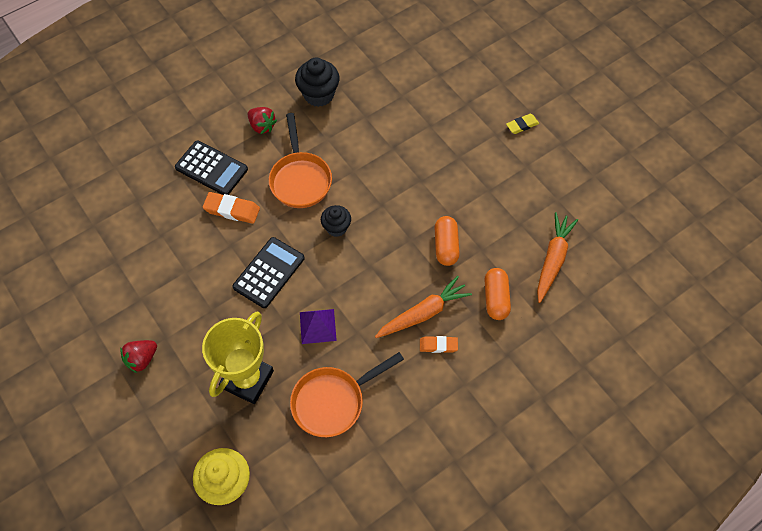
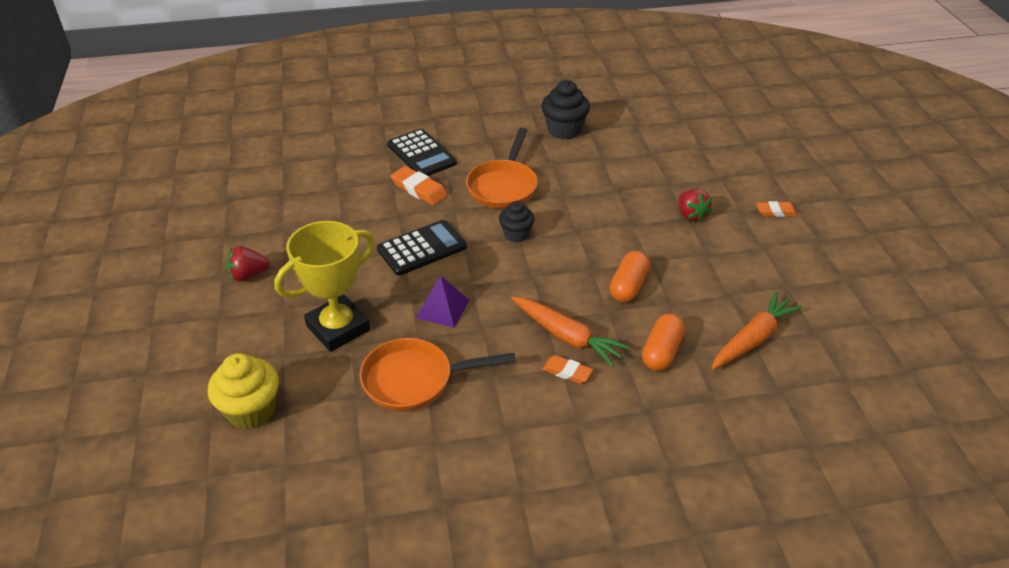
camera: 25 degrees right, 20 degrees down
(262, 126) = (492, 137): red strawberry -> red strawberry (691, 215)
(423, 313) = (567, 337): orange carrot -> orange carrot turned 45 degrees clockwise
(522, 125) = (776, 212): yellow eraser -> orange eraser

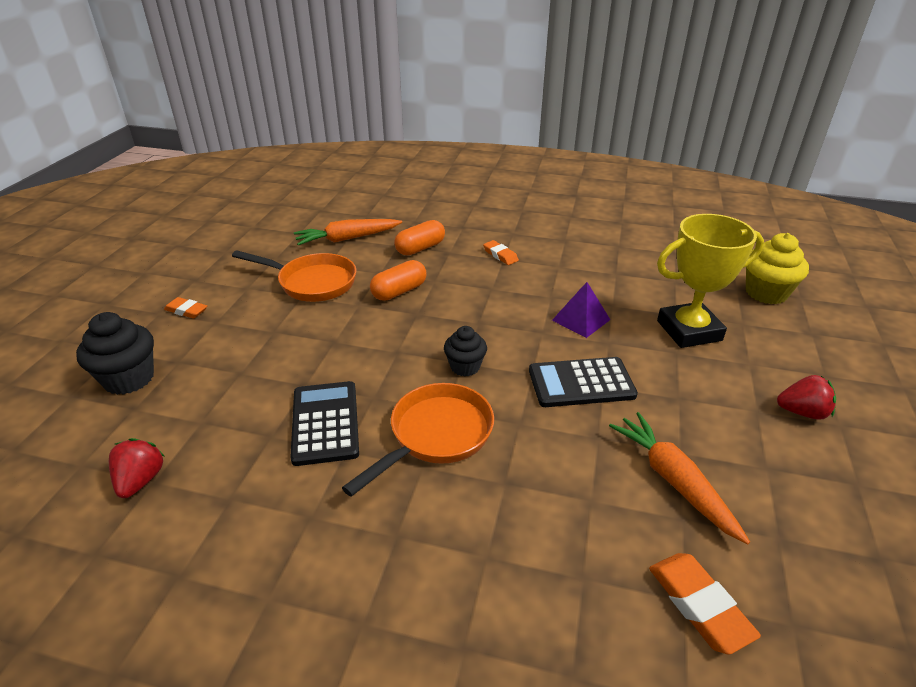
camera: 155 degrees left, 5 degrees down
(415, 380) = (623, 278): orange pan -> orange pan (312, 283)
(419, 189) = (555, 470): orange eraser -> orange eraser (699, 605)
(421, 154) = (526, 546): black calculator -> black calculator (325, 423)
(564, 130) = (265, 512): black cupcake -> black cupcake (129, 379)
(567, 337) = (483, 273): orange carrot -> orange carrot (673, 481)
(691, 215) = (266, 332): red strawberry -> red strawberry (141, 480)

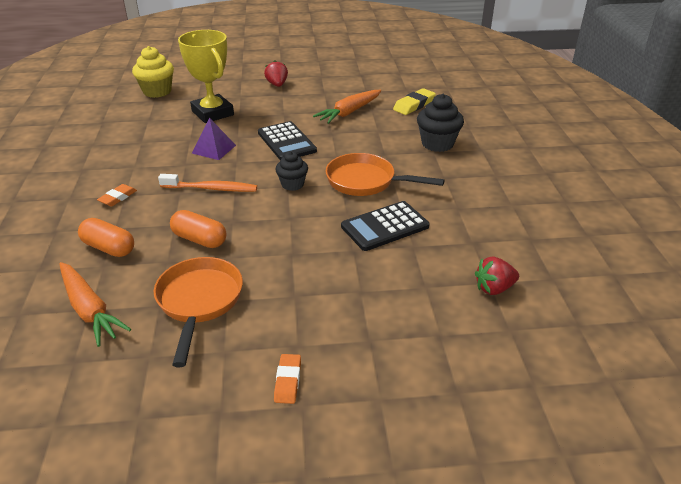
camera: 110 degrees left, 0 degrees up
(129, 379) = (411, 361): black cupcake -> black cupcake (437, 144)
(488, 307) = (210, 188): none -> orange toothbrush
(699, 605) = (414, 105): orange eraser -> yellow eraser

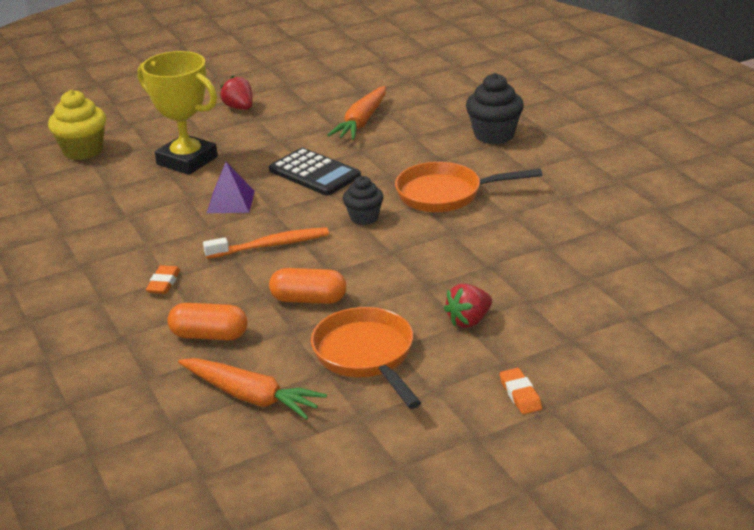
camera: 20 degrees left, 5 degrees down
(385, 226) = (503, 234): black calculator -> none
(414, 105) = (433, 96): yellow eraser -> none
(494, 288) = (656, 263): red strawberry -> red strawberry (469, 320)

